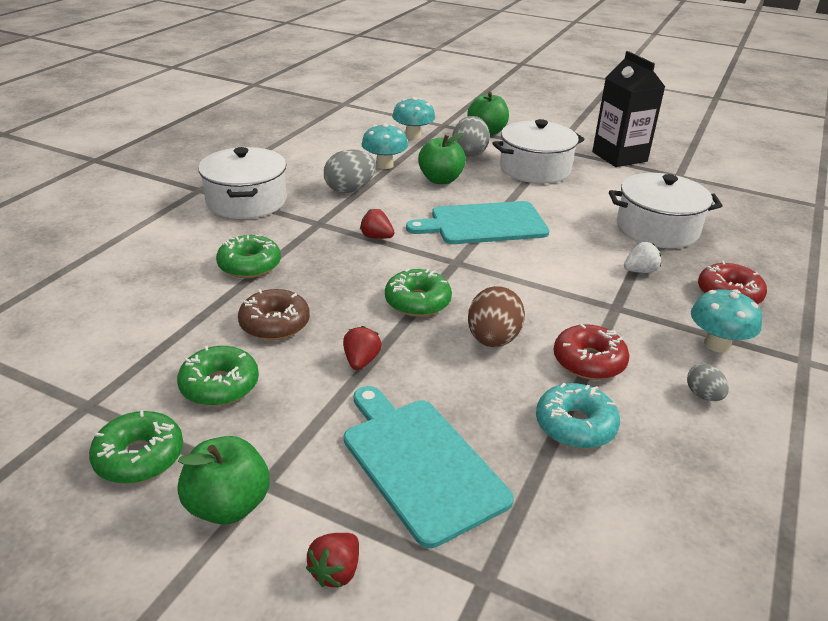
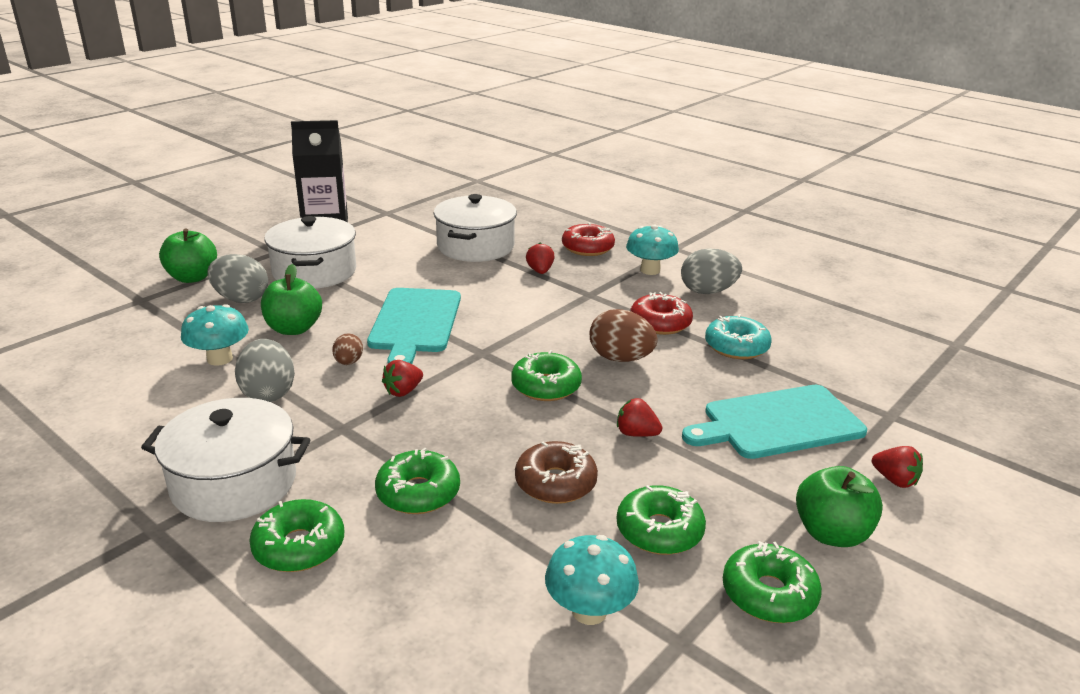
camera: 75 degrees left, 5 degrees down
(188, 234) = (299, 546): none -> green donut
(406, 208) = (348, 362): none -> brown egg
(413, 136) = (152, 325): turquoise mushroom -> turquoise mushroom (589, 611)
(640, 271) = (540, 271): white strawberry -> red strawberry
(703, 395) = (708, 291): grey egg -> grey egg, size x1.79

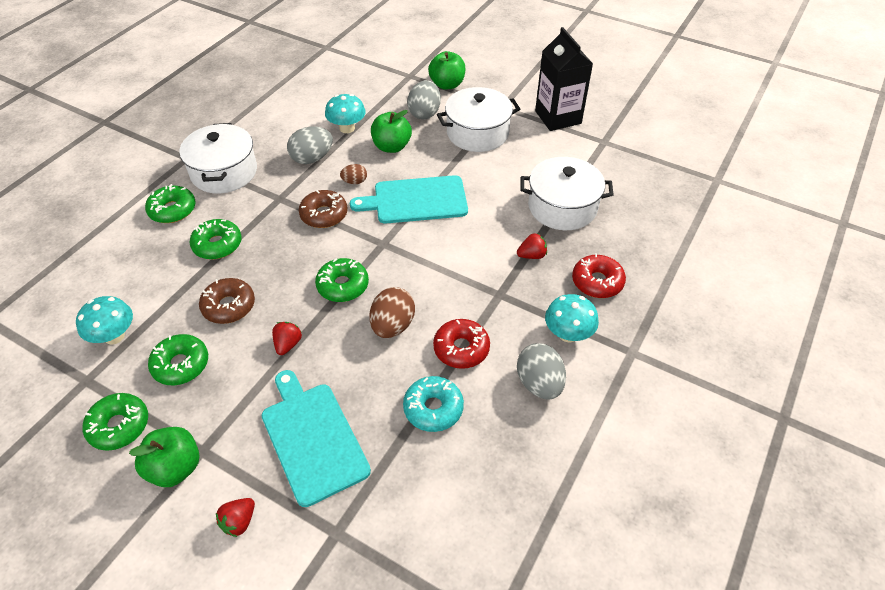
camera: 80 degrees right, 20 degrees up
(403, 391) = (324, 215): red strawberry -> brown donut

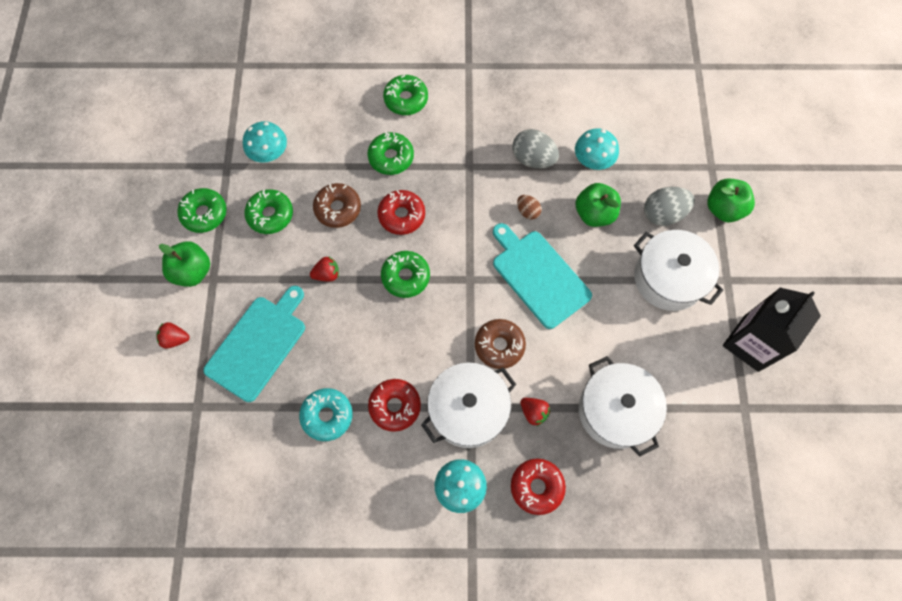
camera: 60 degrees right, 20 degrees up
(224, 172) = (471, 104): white pot -> white pot (468, 410)
(281, 262) = (401, 215): none -> red donut
(324, 215) = (472, 213): brown donut -> brown donut (499, 346)
(392, 326) = (387, 340): brown egg -> none
(539, 383) = (394, 487): grey egg -> none

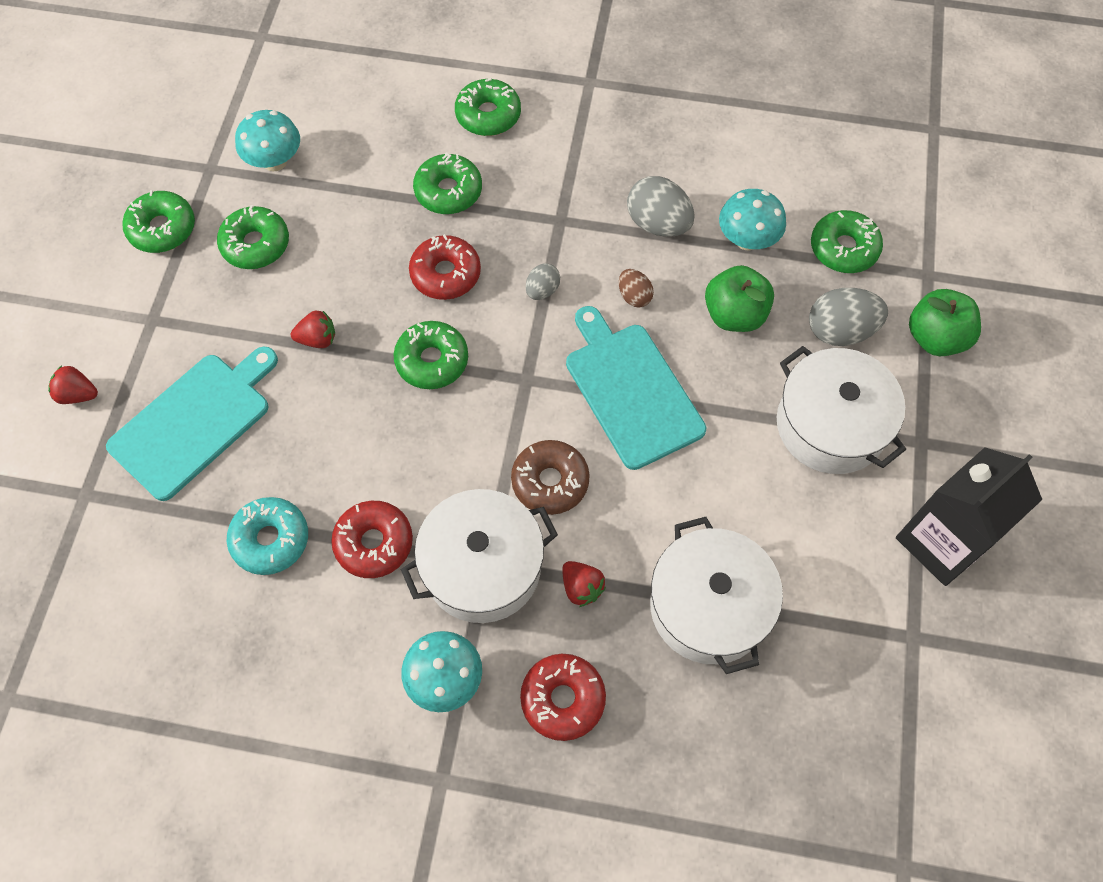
camera: 10 degrees right, 5 degrees down
(192, 271) = (126, 305): green apple -> none
(338, 209) = (355, 250): brown donut -> none
(467, 217) = (542, 290): none -> grey egg
(655, 157) = (843, 248): none -> green donut

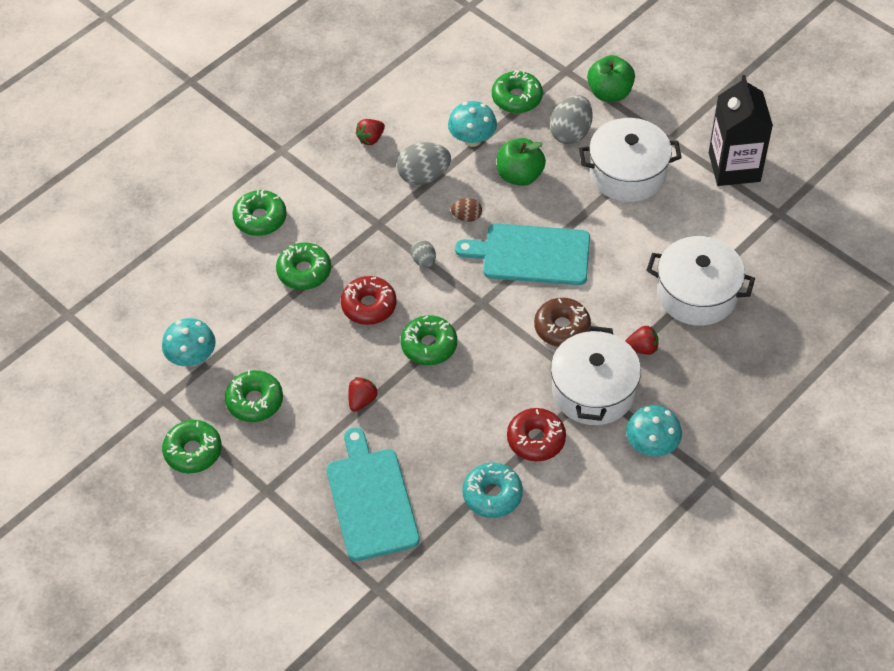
camera: 55 degrees left, 10 degrees down
(78, 394) = (294, 561): red strawberry -> red strawberry (371, 138)
(563, 699) = (704, 393): red donut -> none

